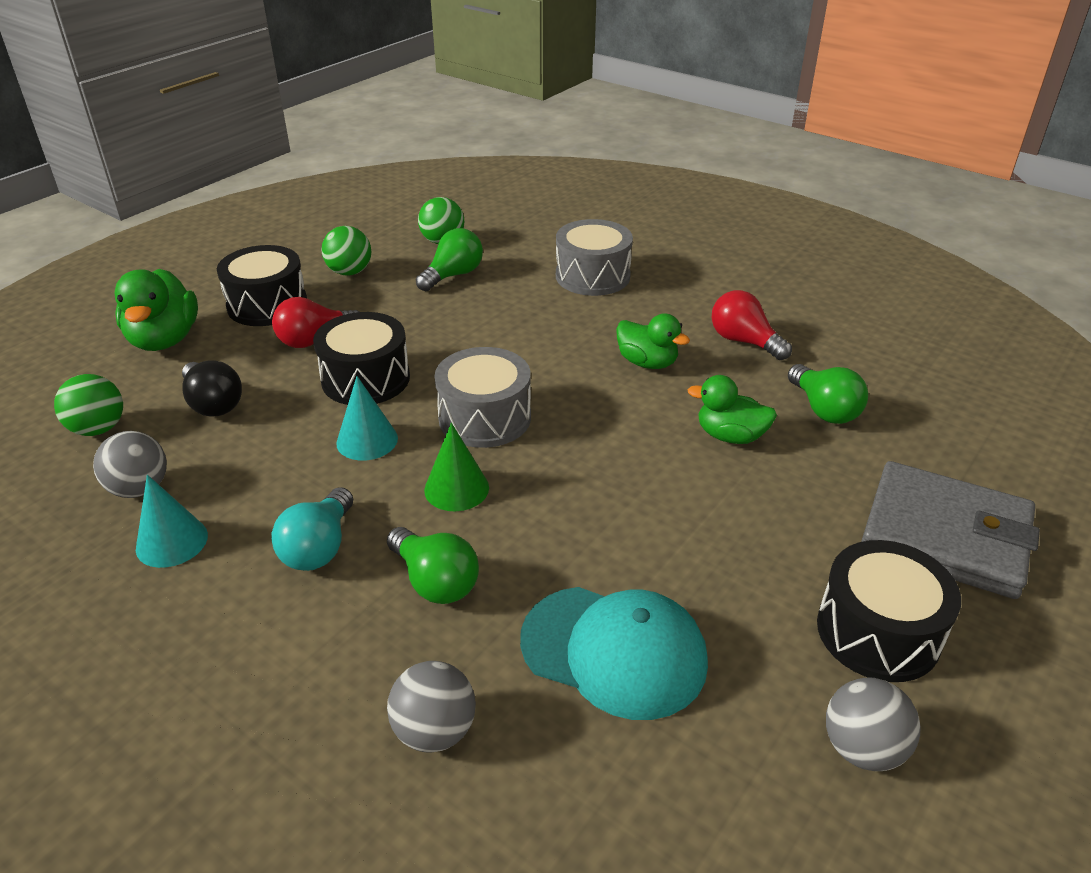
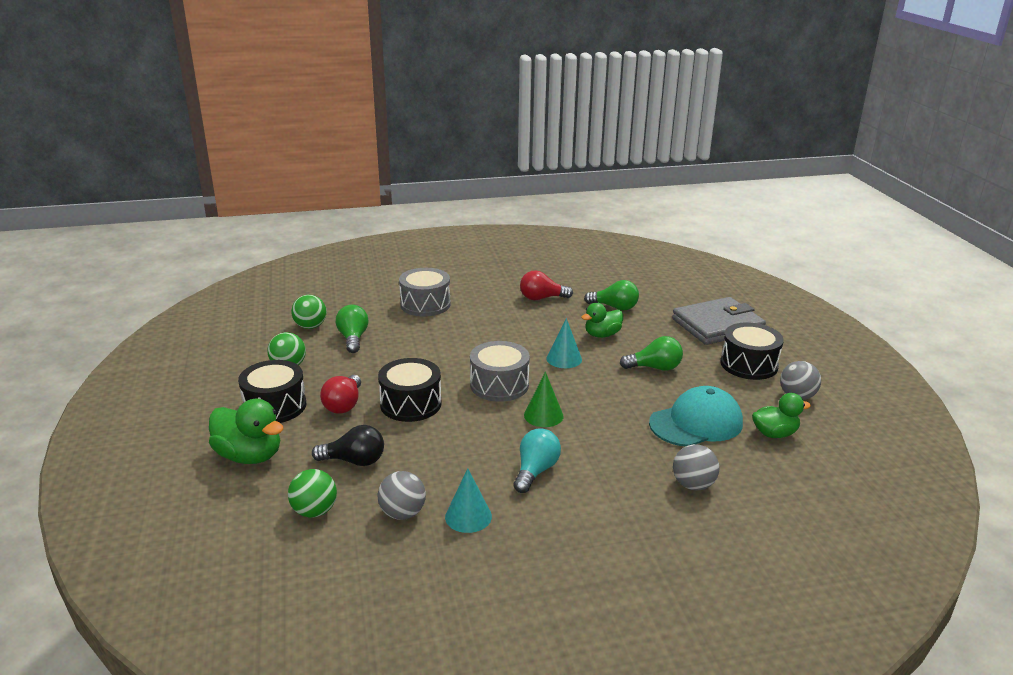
camera: 50 degrees left, 10 degrees down
(319, 547) = (535, 471): turquoise light bulb -> turquoise light bulb turned 120 degrees counterclockwise
(367, 440) = (467, 425): turquoise cone -> turquoise cone (564, 359)
(435, 581) = (602, 448): green light bulb -> green light bulb (655, 368)
(647, 363) = (521, 326): green duck -> green duck (774, 433)

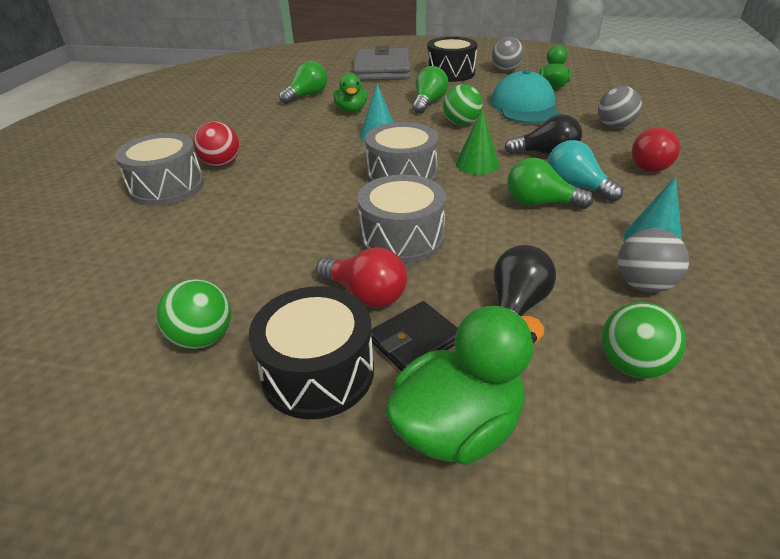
camera: 65 degrees left, 10 degrees up
(309, 430) = (414, 340): none -> black wallet
(310, 326) = (99, 294): green ball -> green ball (461, 123)
(353, 338) = (188, 258): green light bulb -> green light bulb (540, 203)
(411, 404) = (402, 238): black drum -> grey drum
(467, 311) = (221, 164): none -> red ball
(542, 298) = (246, 121): red light bulb -> red light bulb (648, 164)
(590, 448) = (546, 154): none -> black light bulb

